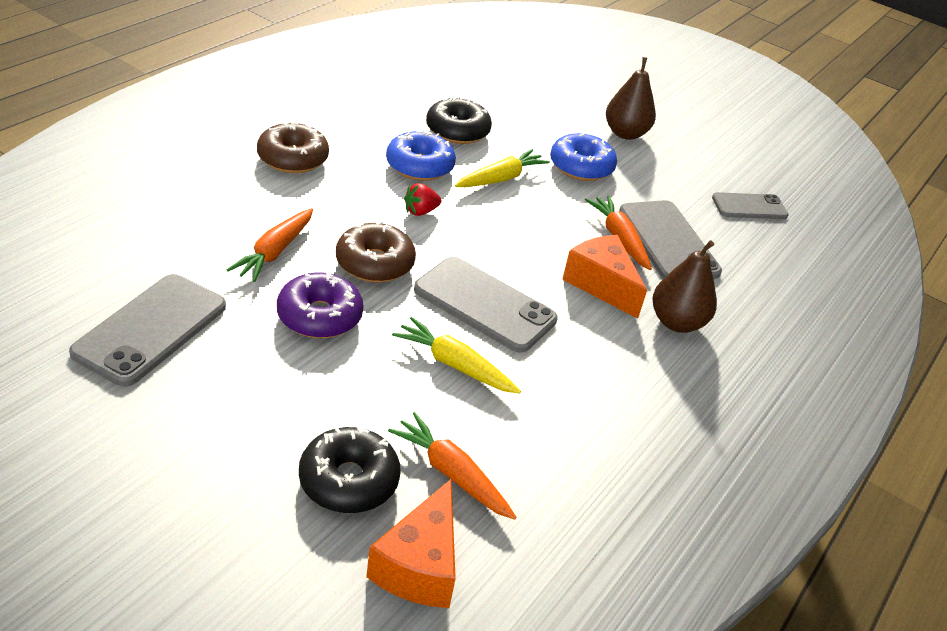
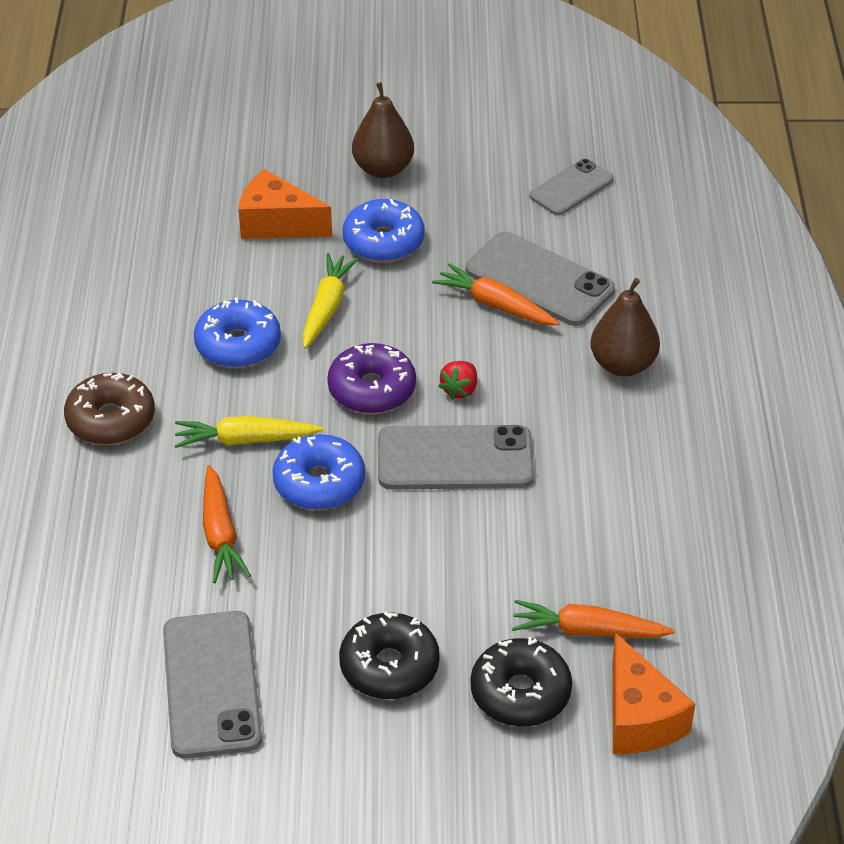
camera: 30 degrees left, 5 degrees up
(319, 316) = (334, 569): purple donut -> purple donut (372, 389)
(374, 263) = (319, 483): brown donut -> blue donut
(420, 211) = (296, 398): red strawberry -> red strawberry (460, 390)
(454, 365) = (492, 535): yellow carrot -> yellow carrot (245, 440)
(457, 131) = (225, 275): black donut -> black donut (389, 666)
(601, 285) = (528, 368): orange cheese -> orange cheese (277, 224)

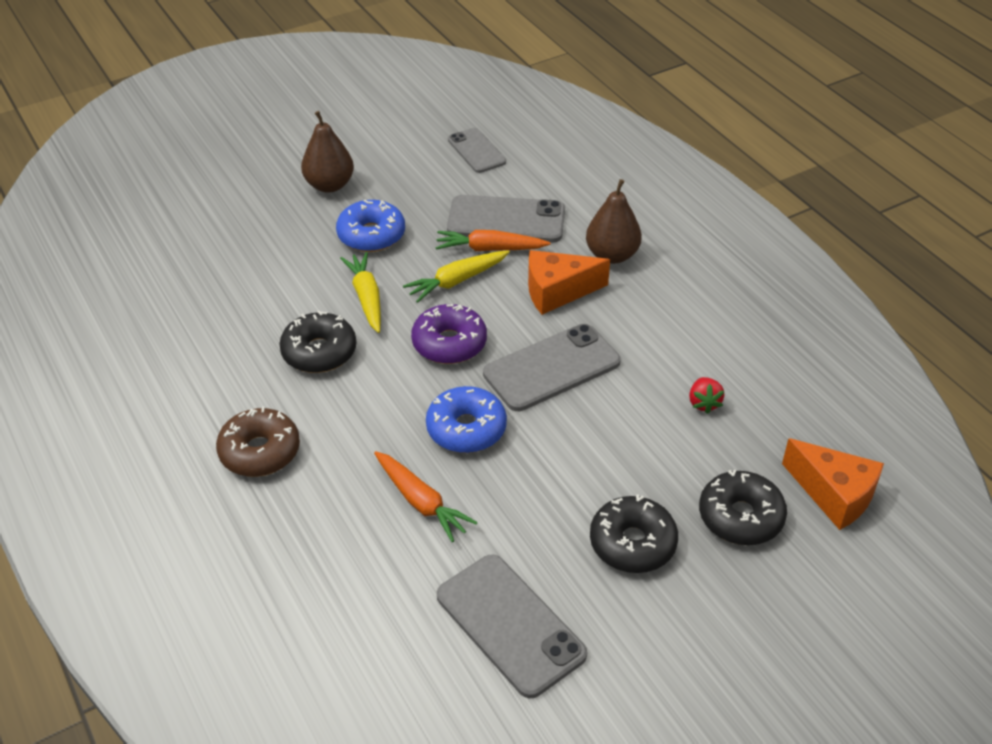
camera: 30 degrees left, 0 degrees up
(238, 345) = (319, 352): blue donut -> black donut
(245, 440) = (383, 421): yellow carrot -> yellow carrot (457, 281)
(277, 224) = (279, 252): orange cheese -> orange cheese (557, 292)
(460, 390) = (514, 317): red strawberry -> red strawberry (704, 403)
(571, 188) = (476, 151): grey phone -> grey phone turned 45 degrees counterclockwise
(588, 631) = (747, 449): orange carrot -> none

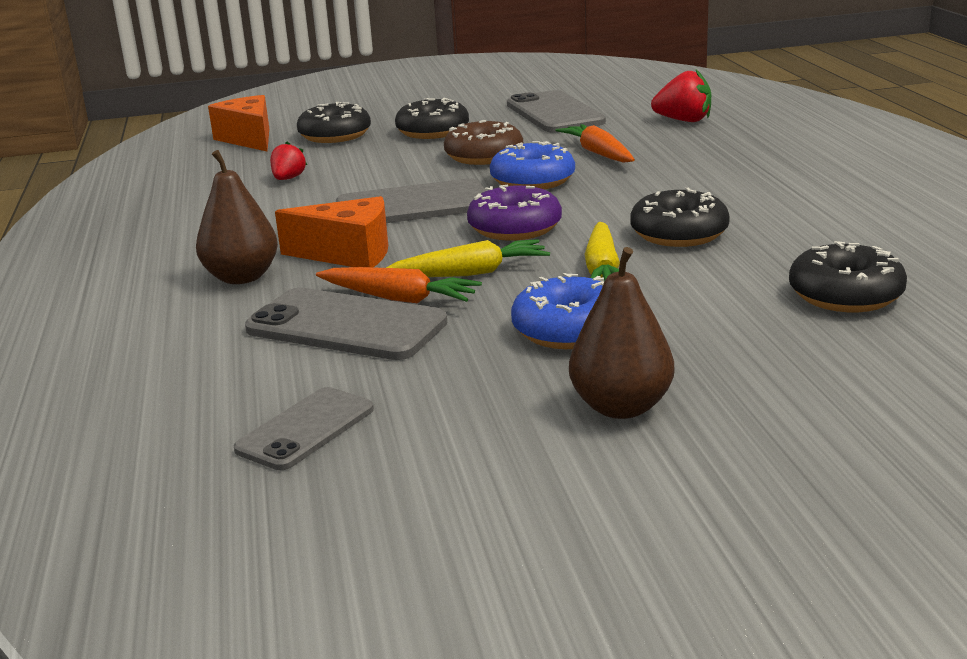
camera: 160 degrees left, 20 degrees down
(205, 291) = (845, 295): none -> black donut
(260, 451) = (754, 182): brown donut -> brown donut (484, 156)
(342, 616) = (684, 121): none -> red strawberry
(476, 151) = (306, 429): grey phone -> grey phone turned 45 degrees clockwise

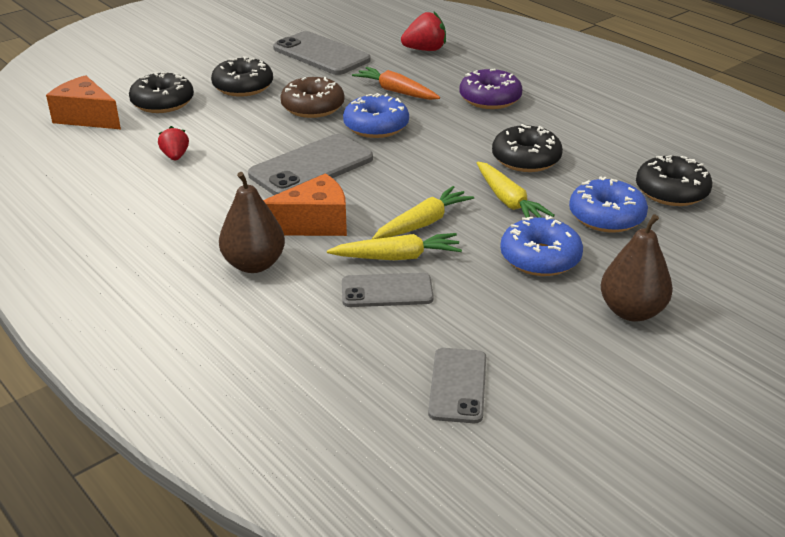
camera: 30 degrees left, 10 degrees up
(346, 326) = (387, 291): grey phone -> grey phone, size x0.62
(399, 298) = (397, 257): orange carrot -> yellow carrot
(515, 228) = (410, 175): purple donut -> purple donut (490, 99)
(714, 305) = (606, 217): none -> blue donut

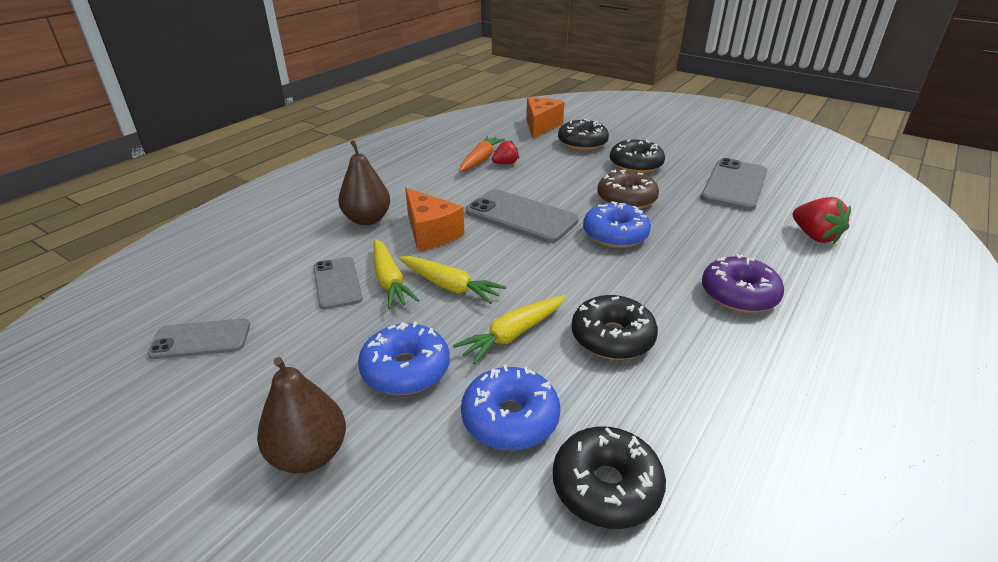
camera: 75 degrees right, 0 degrees up
(396, 91) = (697, 234): orange carrot -> orange carrot (480, 160)

